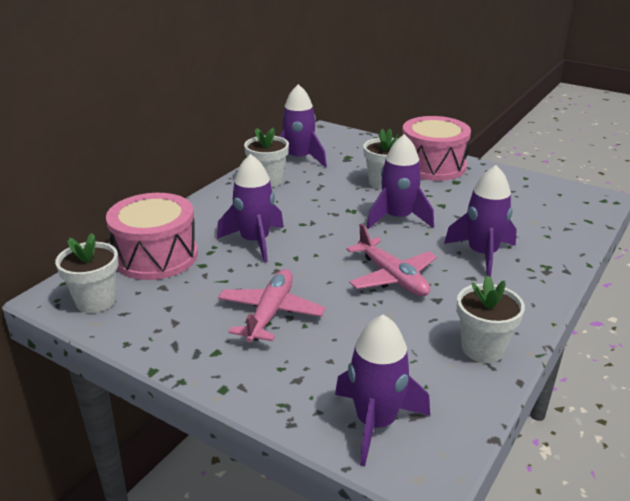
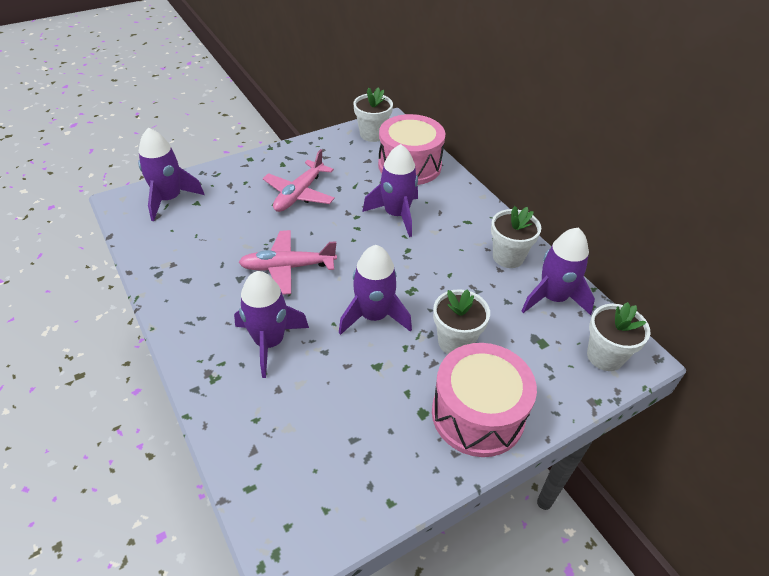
camera: 115 degrees right, 15 degrees up
(270, 313) = (299, 194): pink plane -> pink plane turned 75 degrees clockwise
(482, 349) = (171, 272): white flower pot -> white flower pot (605, 356)

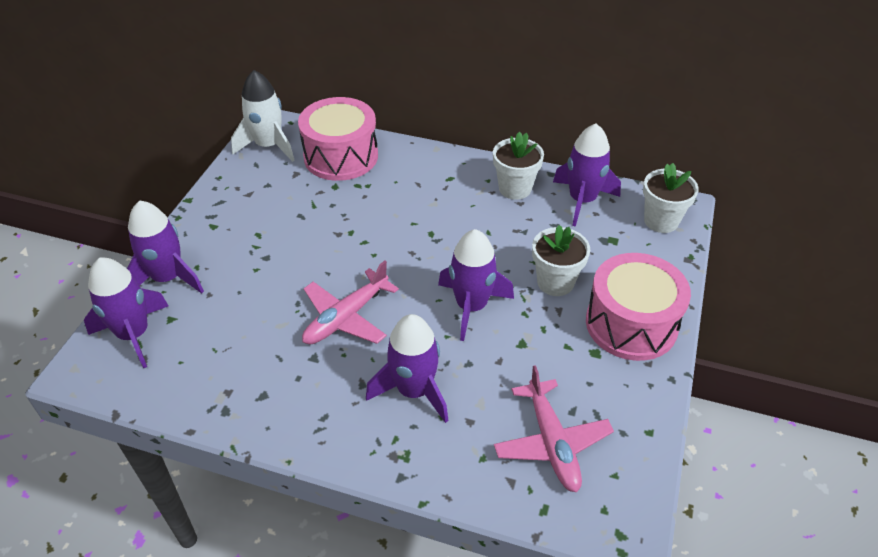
camera: 40 degrees left, 0 degrees up
(299, 194) = (269, 244): pink plane -> pink plane (552, 443)
(372, 134) = (268, 146): white flower pot -> white rocket
(396, 214) = (384, 208): purple rocket -> purple rocket (168, 278)

